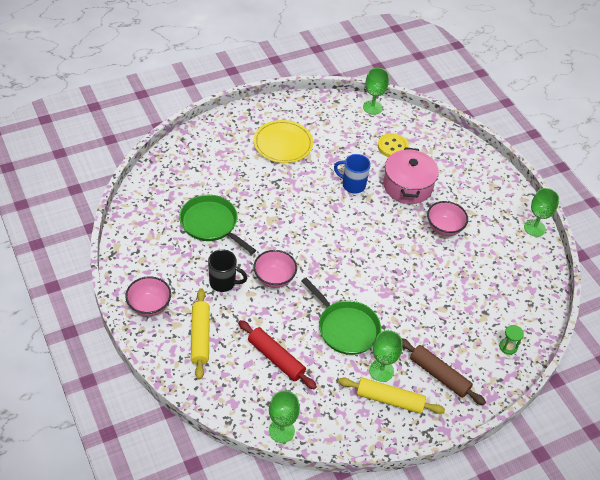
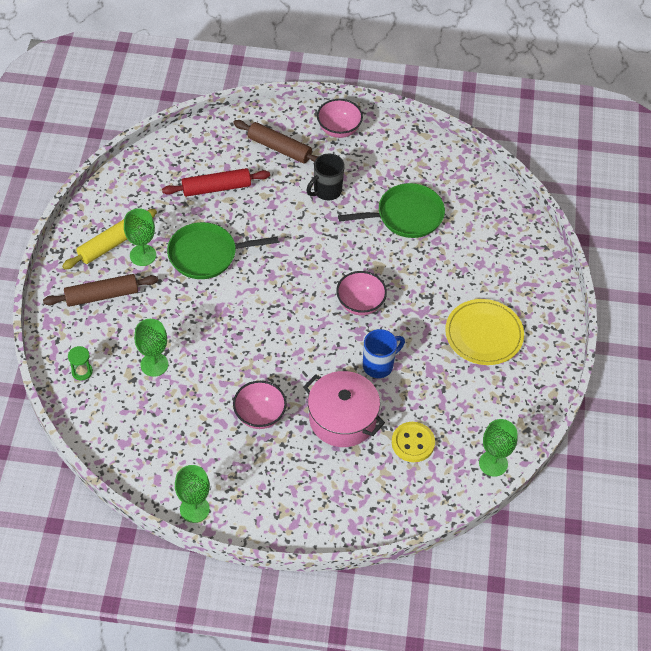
camera: 125 degrees right, 5 degrees up
(200, 337) = (279, 148): yellow rolling pin -> brown rolling pin
(274, 278) = (303, 231): pink bowl -> pink bowl (360, 304)
(281, 430) = (147, 157): green goblet -> green goblet (154, 364)

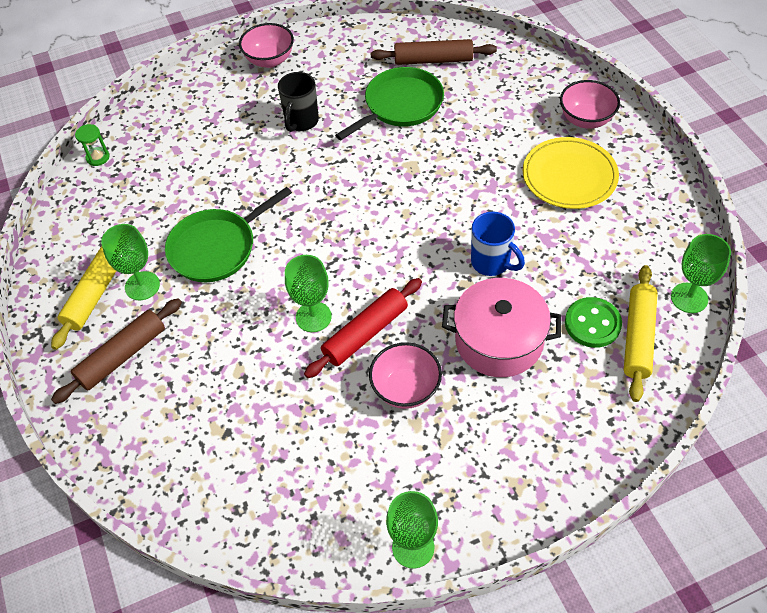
camera: 25 degrees left, 0 degrees up
(82, 371) = (156, 459): green hourglass -> green hourglass (98, 157)
(154, 364) = (240, 400): green goblet -> green goblet (313, 317)
(216, 188) = (179, 175): red rolling pin -> red rolling pin (365, 333)
(279, 148) = (220, 105): brown rolling pin -> brown rolling pin (433, 60)
(360, 304) = (422, 212): pink bowl -> pink bowl (586, 119)
(379, 365) = (491, 263): blue mug -> blue mug turned 105 degrees clockwise
(413, 443) = (592, 324): yellow button -> green button
(435, 468) = (638, 337): none -> yellow rolling pin

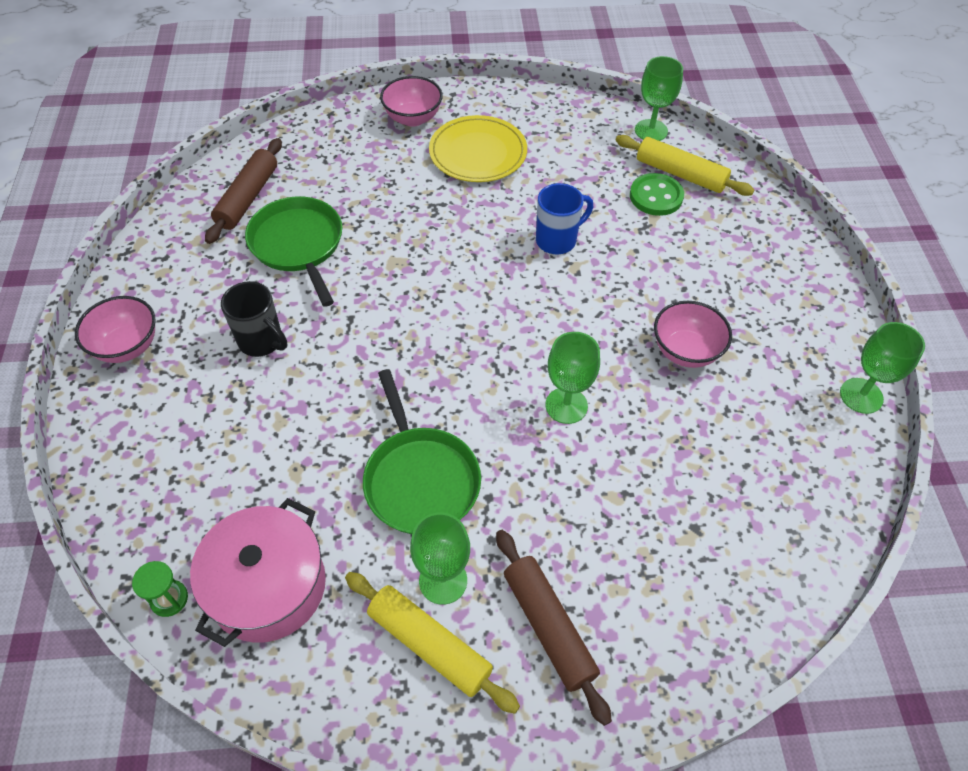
camera: 75 degrees left, 0 degrees up
(365, 333) = (606, 365): red rolling pin -> none
(499, 341) = (652, 264): pink pot -> pink pot (268, 586)

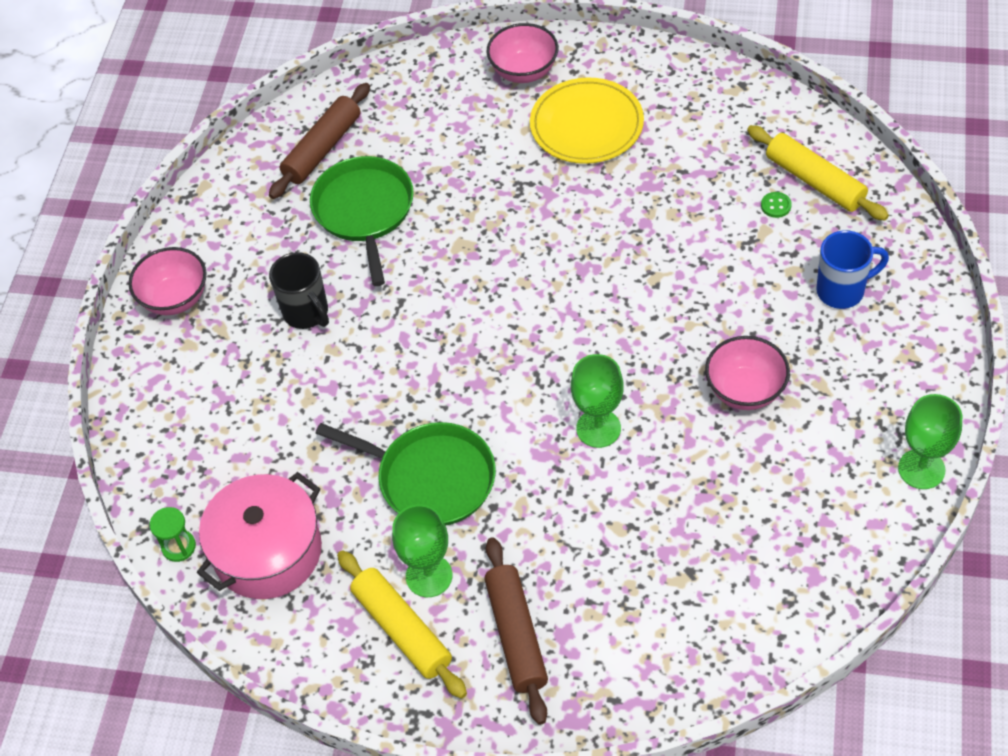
camera: 20 degrees right, 0 degrees up
(420, 479) = (431, 478): green pan -> green pan turned 60 degrees counterclockwise
(557, 240) = (645, 244): blue mug -> blue mug (842, 290)
(651, 130) = (799, 120): green goblet -> none
(656, 196) = (776, 206): green button -> green button, size x0.49

